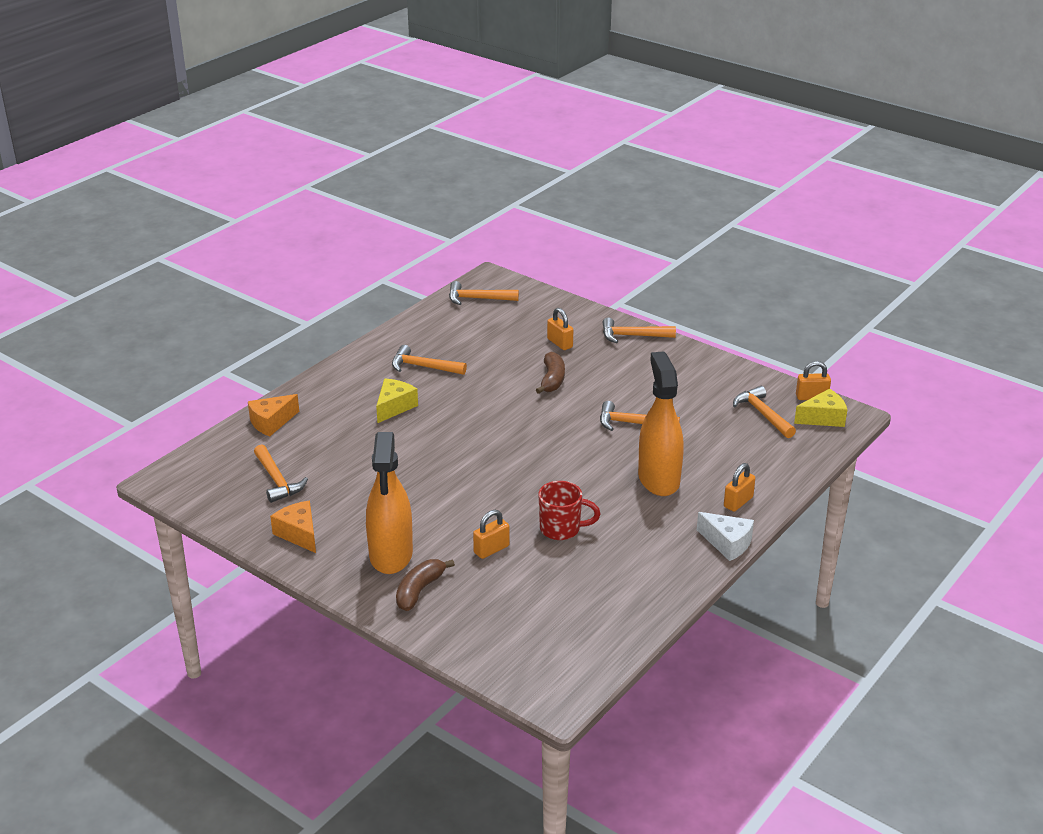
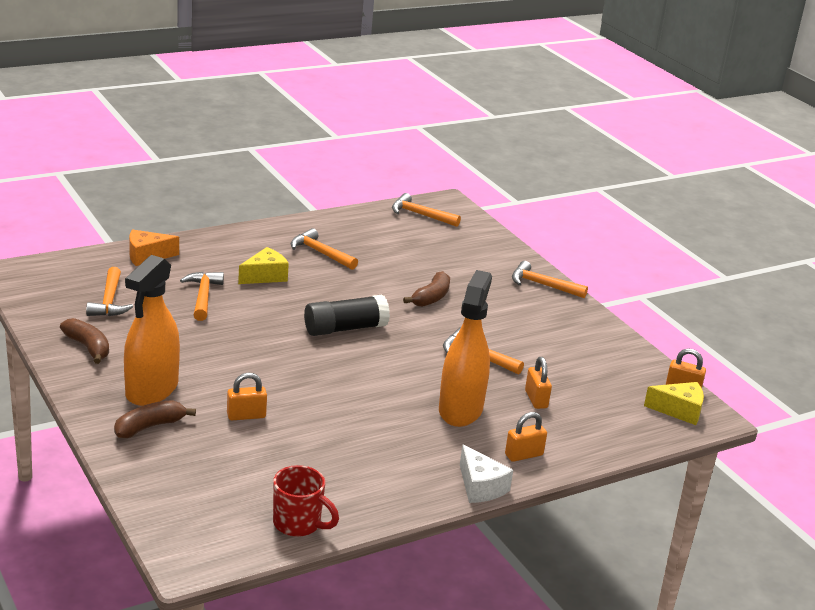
camera: 20 degrees right, 5 degrees down
(299, 534) = (88, 347): orange cheese -> brown banana
(505, 435) = (345, 328): none -> black glue stick
(560, 343) = (465, 271): orange padlock -> orange padlock (536, 399)
(561, 529) = (327, 421): red mug -> red mug (298, 524)
(763, 414) = (617, 388): orange hammer -> orange hammer (203, 296)

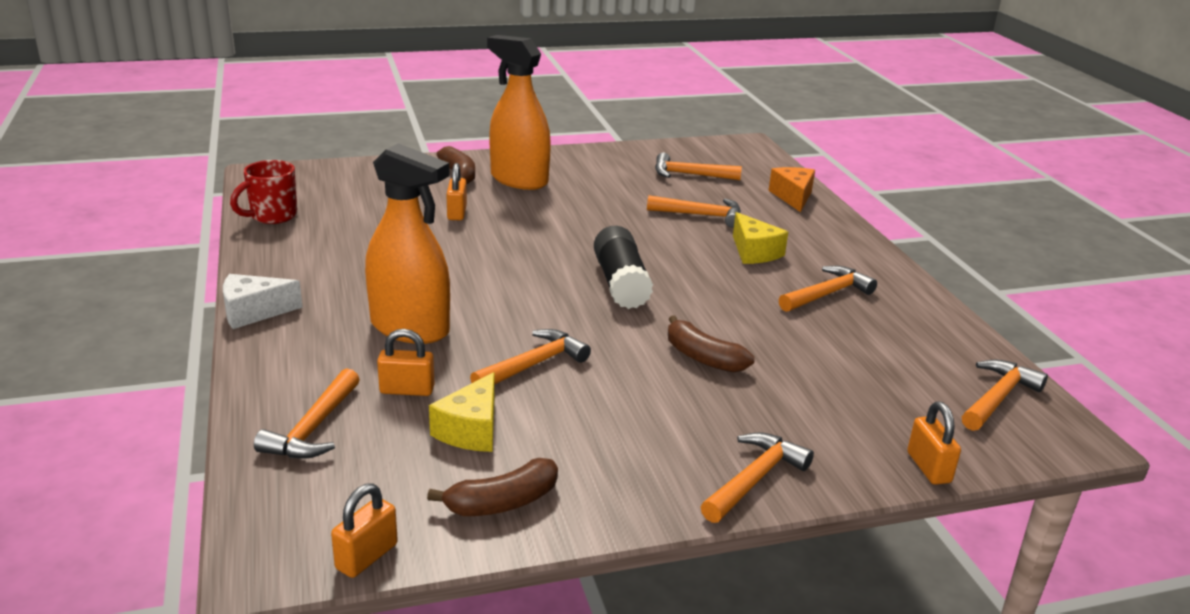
camera: 105 degrees right, 0 degrees up
(88, 347) = (601, 162): brown banana -> brown banana (502, 502)
(523, 455) = (291, 353): orange padlock -> orange padlock (928, 467)
(598, 427) = (314, 428): none -> orange hammer
(679, 411) = (307, 529): yellow cheese -> yellow cheese (471, 430)

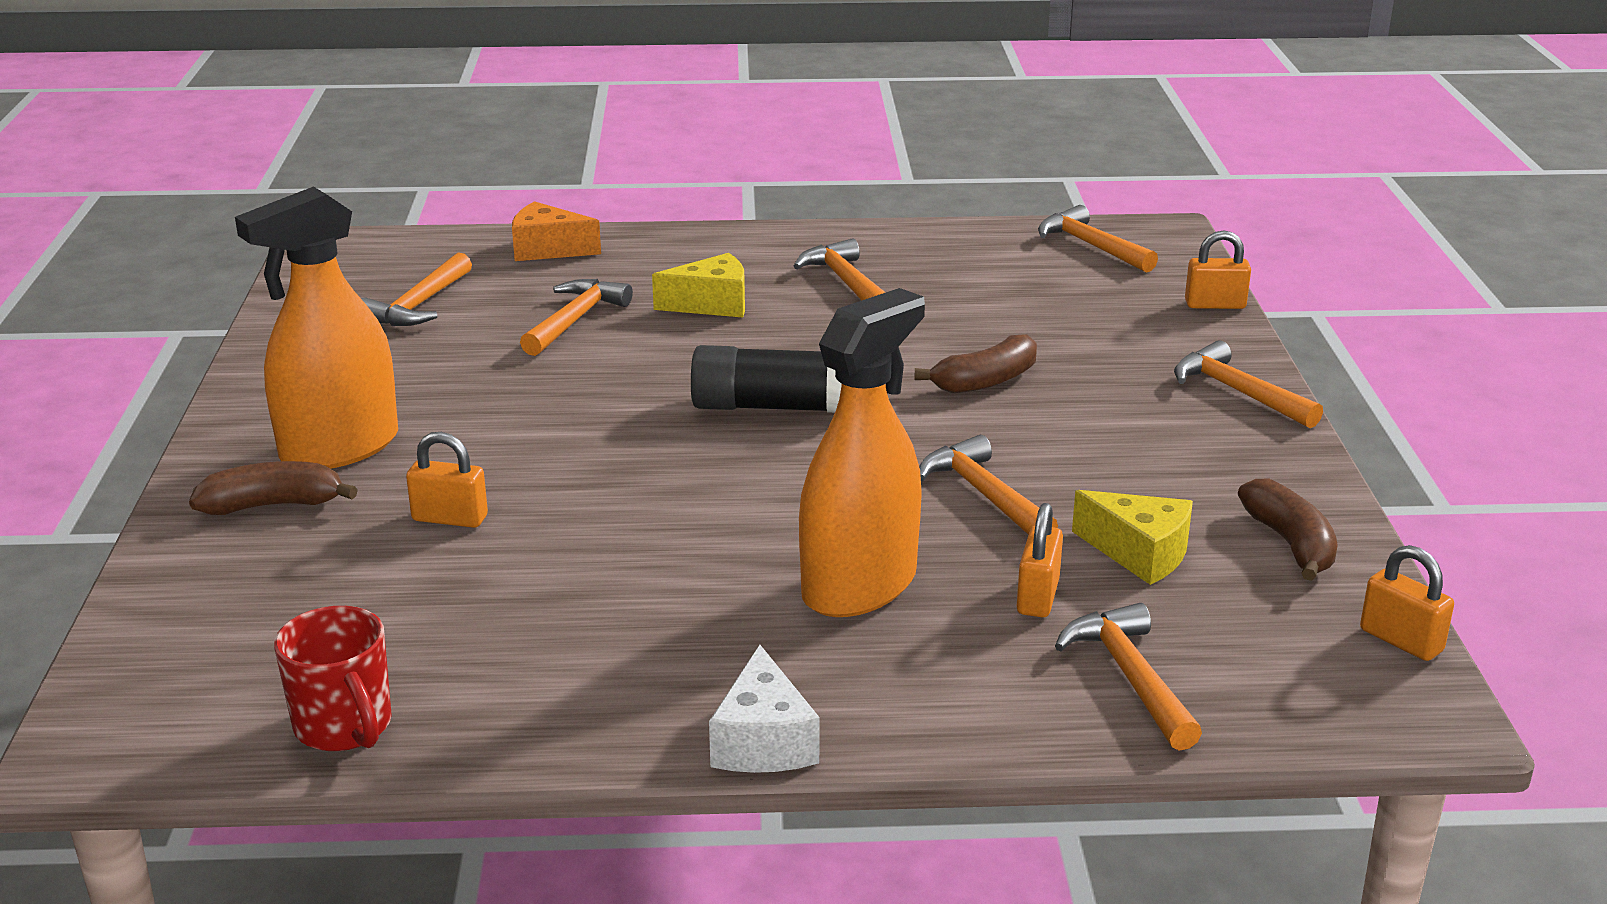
camera: 75 degrees left, 0 degrees up
(314, 428) = (1130, 677): orange hammer -> orange hammer turned 135 degrees counterclockwise

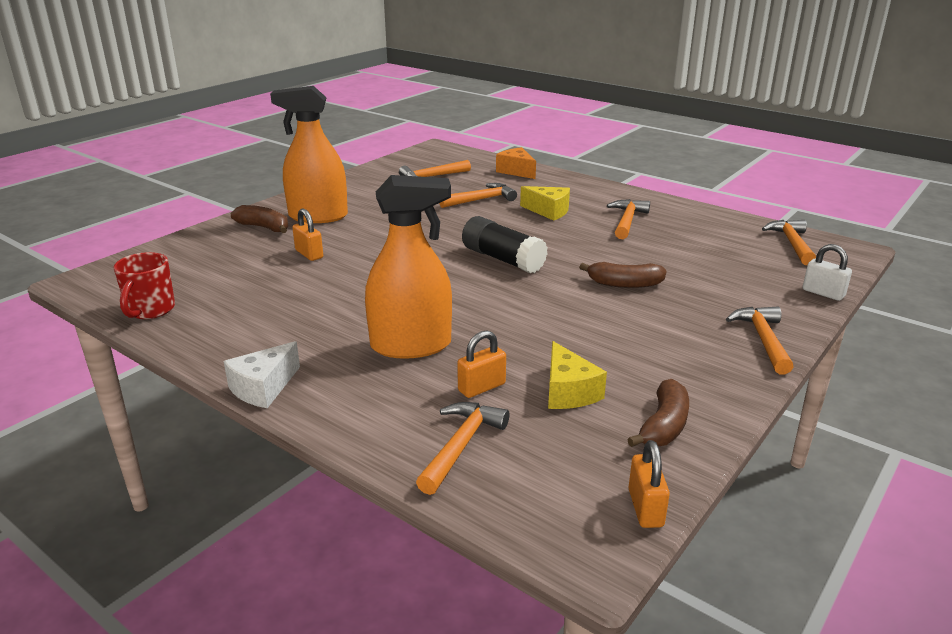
camera: 40 degrees right, 0 degrees up
(984, 495) = (535, 332): orange hammer -> none
(1215, 305) = (823, 293): orange padlock -> white padlock

